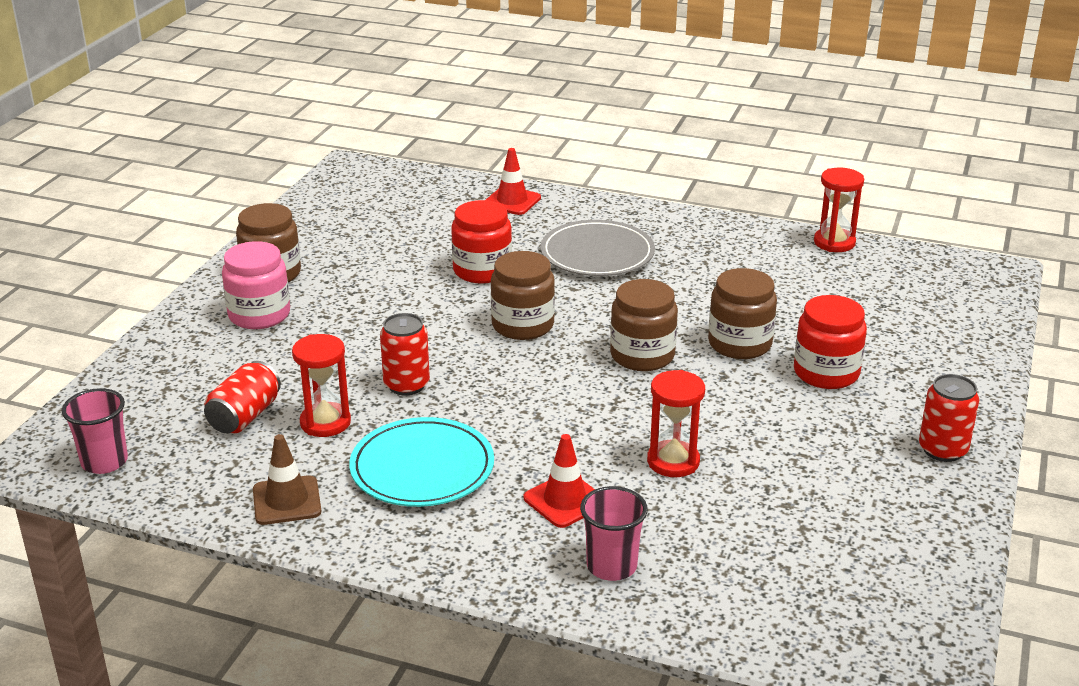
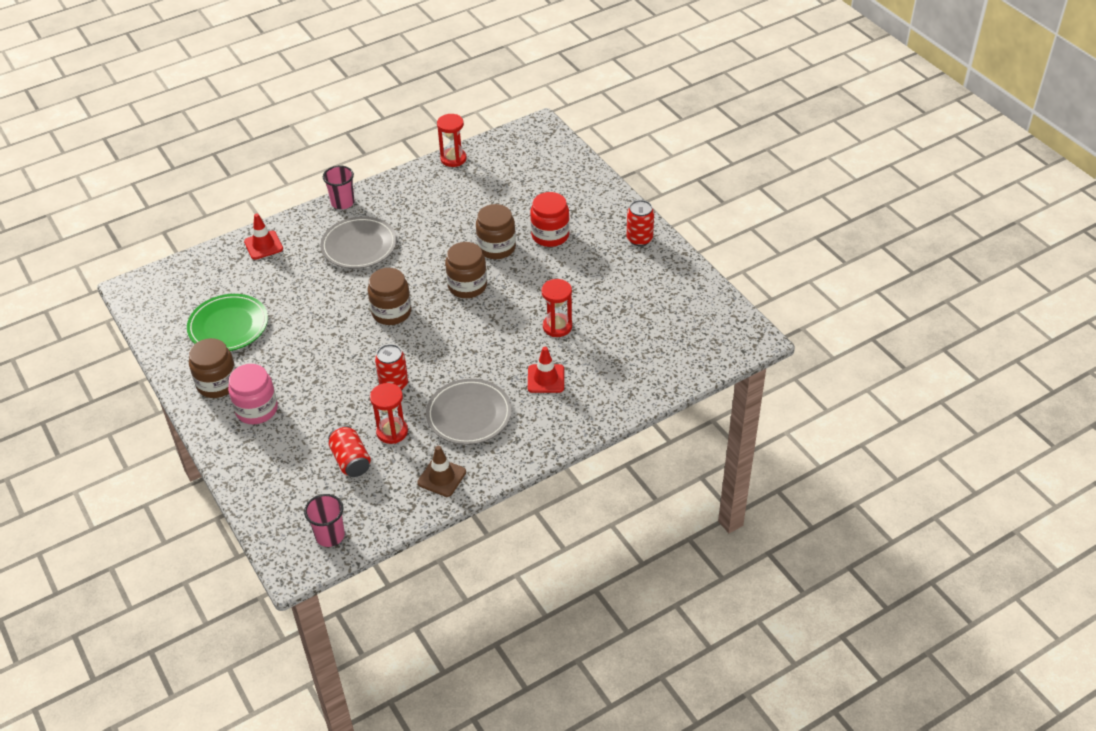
camera: 50 degrees left, 15 degrees up
(365, 239) = (228, 326): none -> green plate
(422, 468) = (469, 414): turquoise plate -> grey plate
(482, 270) = (321, 298): red jar -> none
(611, 566) = (604, 390): pink cup -> pink cup (342, 202)

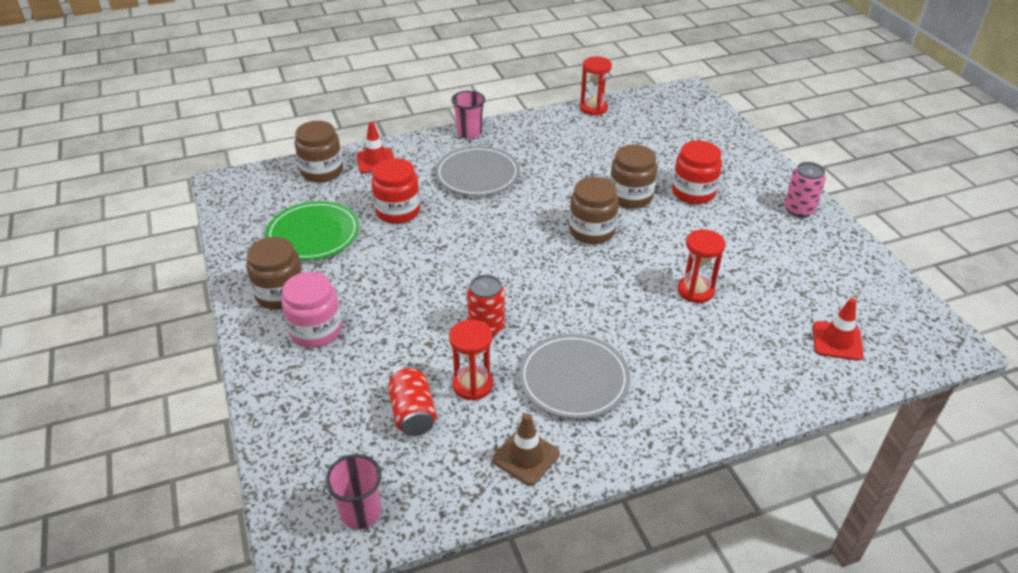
camera: 10 degrees right, 5 degrees down
(296, 292) = (398, 211): none -> red jar
(391, 312) = (499, 246): brown jar -> brown jar (322, 171)
(546, 379) = (677, 350): red traffic cone -> red traffic cone (837, 341)
(639, 239) = (799, 210): red can -> pink can

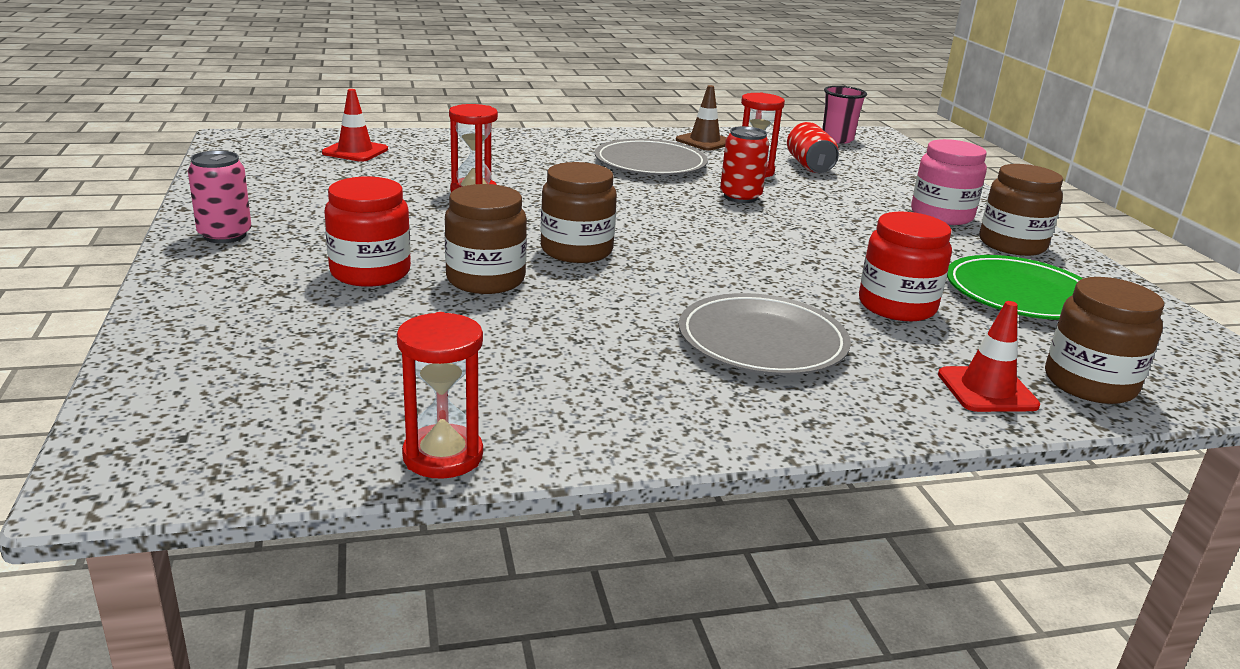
camera: 175 degrees left, 15 degrees down
(469, 133) = (789, 428): pink cup -> none

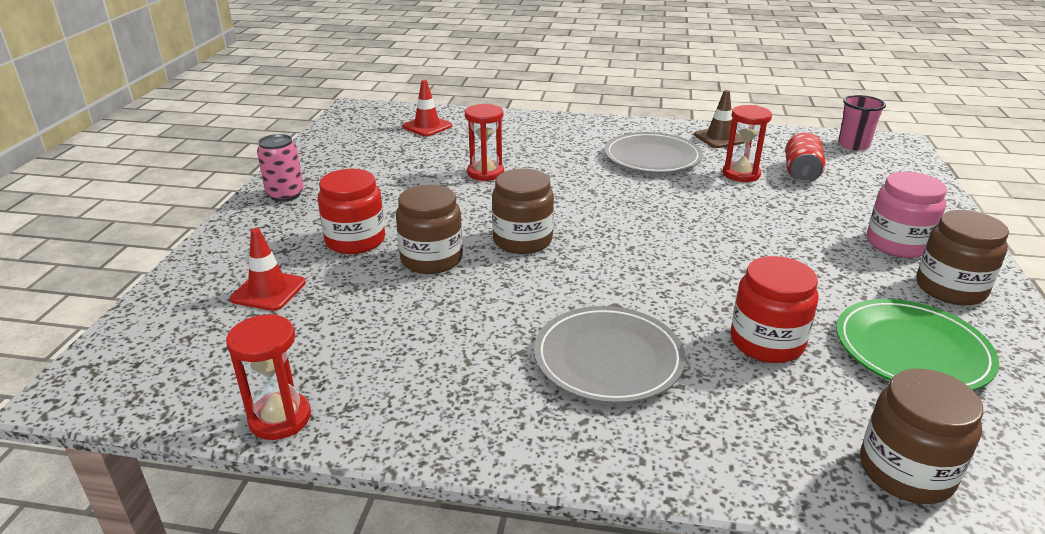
camera: 25 degrees right, 5 degrees up
(740, 197) = (707, 201): red can -> none
(987, 390) = (785, 455): red traffic cone -> red traffic cone (268, 291)

